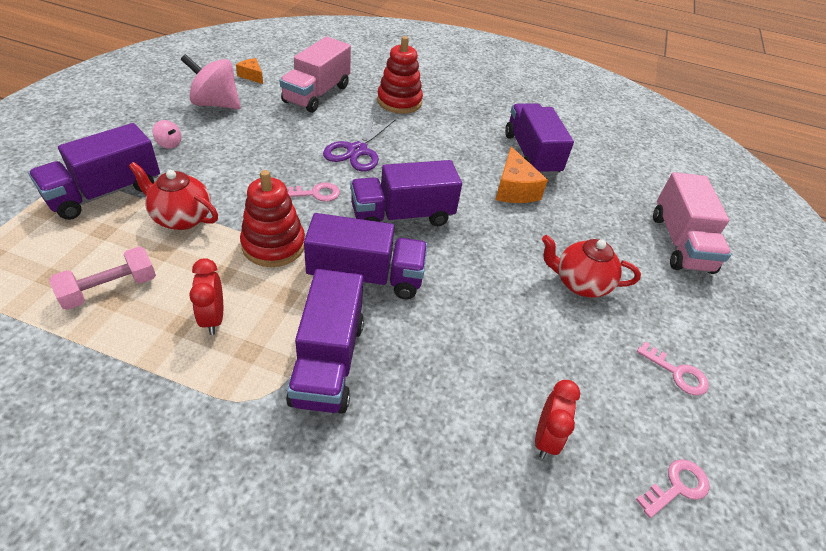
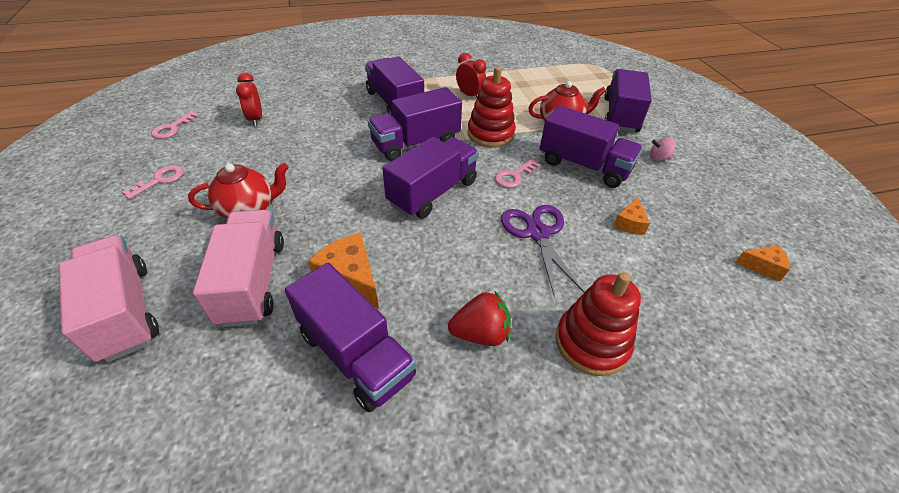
camera: 150 degrees right, 0 degrees up
(110, 289) = (531, 86): pink dumbbell -> none
(215, 104) = (710, 210): pink spinning top -> none
(242, 170) = (583, 166): none -> purple truck
(285, 125) = (630, 223): none -> orange cheese
(317, 94) = (675, 286): pink truck -> pink truck (253, 281)
(454, 130) = (480, 333): none -> red strawberry
(677, 373) = (160, 180): pink key -> pink key turned 120 degrees clockwise

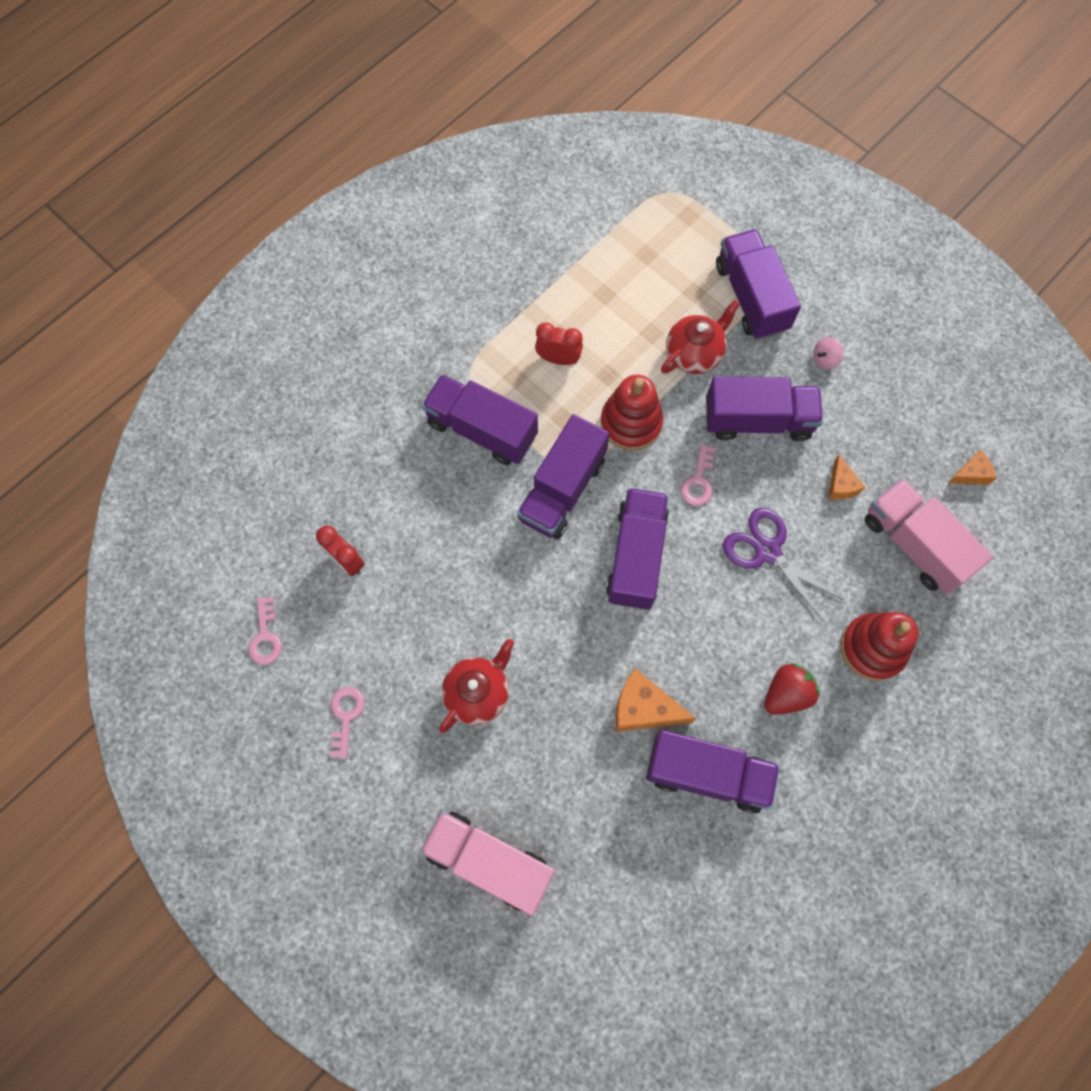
camera: 30 degrees left, 25 degrees up
(253, 281) = (564, 765): pink truck -> pink truck (914, 544)

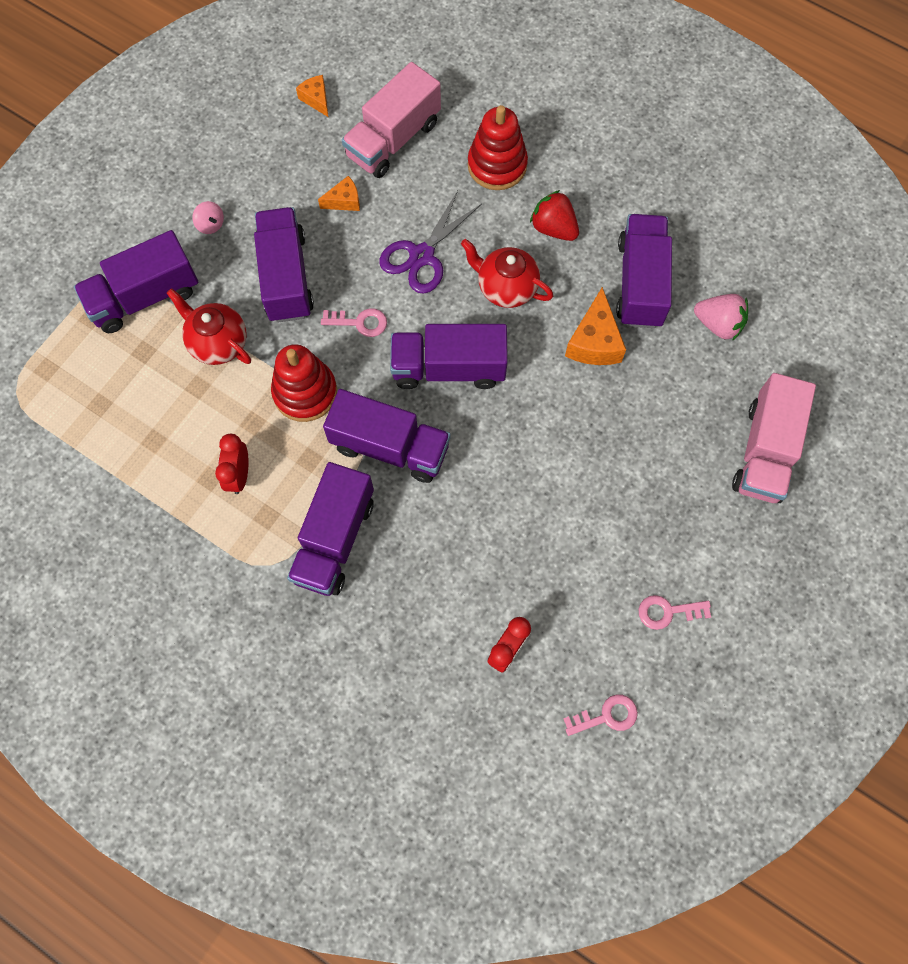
camera: 100 degrees left, 0 degrees up
(478, 693) = (615, 490): red teapot -> red teapot (506, 288)
(645, 850) = (718, 324): none -> pink strawberry

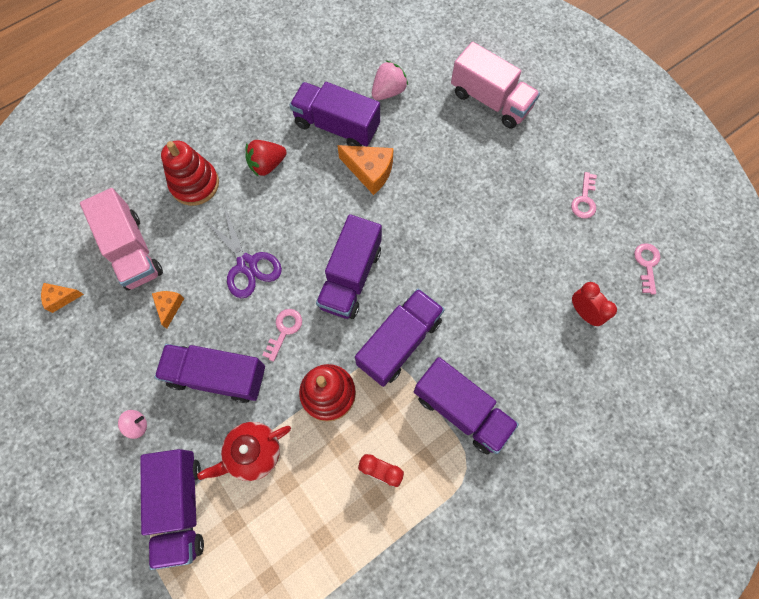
camera: 70 degrees left, 0 degrees up
(506, 288) = (301, 214): red teapot -> none

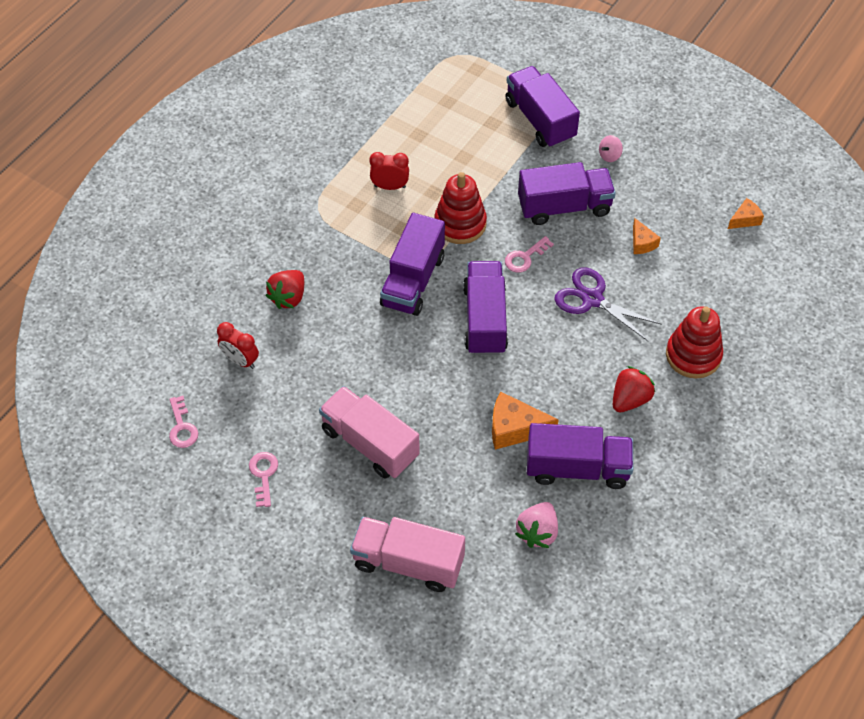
camera: 160 degrees right, 15 degrees down
(132, 250) = (710, 276): pink truck -> pink truck (370, 443)
(253, 453) = (502, 167): red teapot -> none
(284, 330) = (525, 257): pink key -> pink key turned 45 degrees clockwise
(461, 410) = (336, 247): purple truck -> none
(524, 366) = (288, 297): none -> red strawberry

